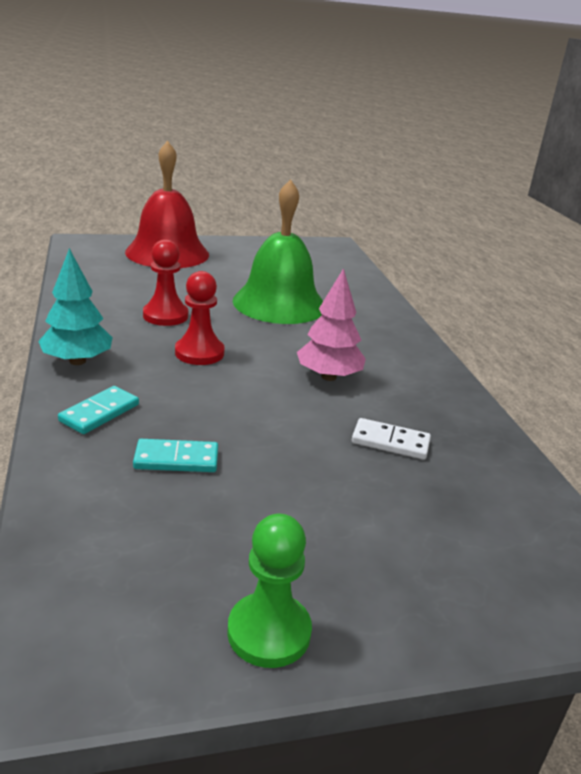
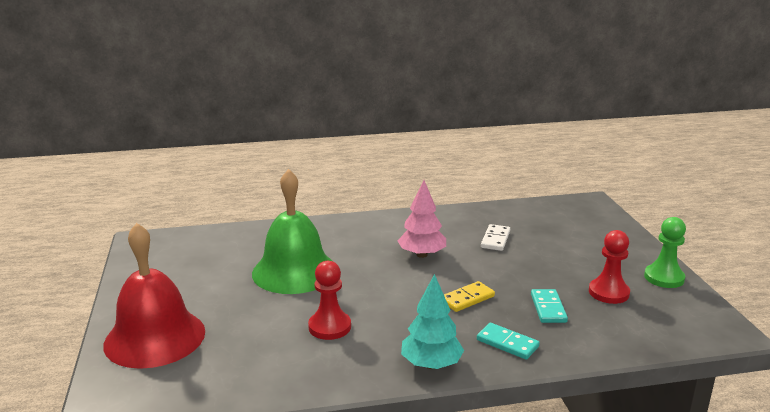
camera: 85 degrees left, 5 degrees down
(199, 353) = (399, 306): red pawn -> red pawn (608, 292)
(211, 397) = (467, 299): none -> yellow domino

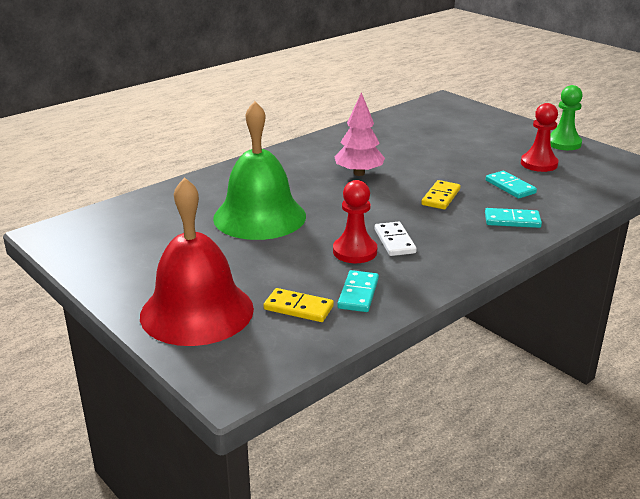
camera: 30 degrees left, 5 degrees up
(226, 362) = (298, 308): none -> yellow domino
(286, 366) = (358, 294): none -> turquoise domino
(431, 364) = (475, 253): turquoise tree -> none
(495, 239) = (405, 146): white domino -> white domino (394, 241)

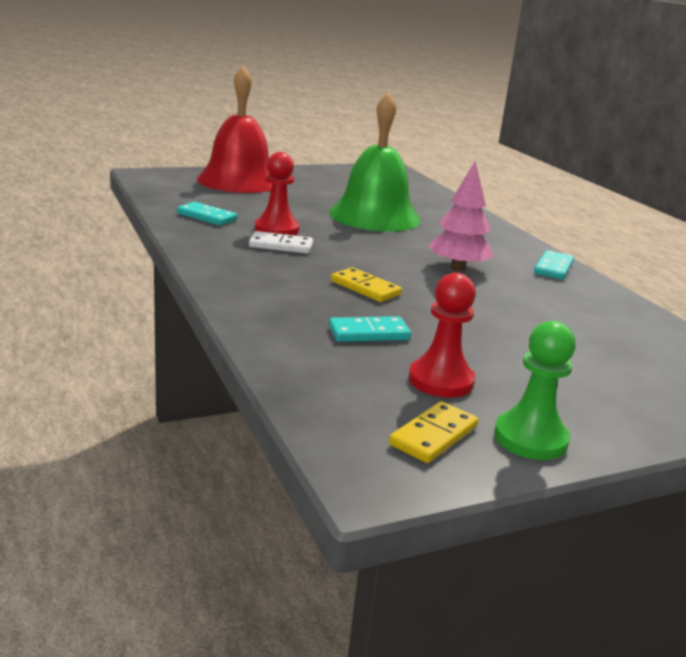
camera: 105 degrees right, 5 degrees down
(298, 308) = (210, 200): yellow domino -> yellow domino (434, 436)
(512, 220) = (273, 304): turquoise domino -> turquoise domino (553, 268)

